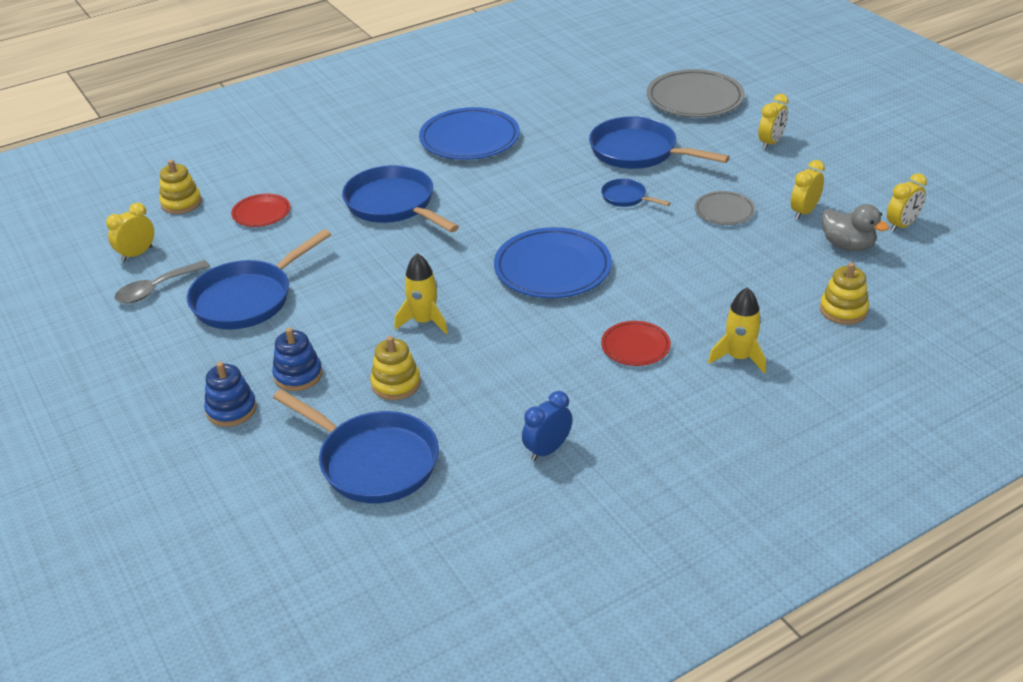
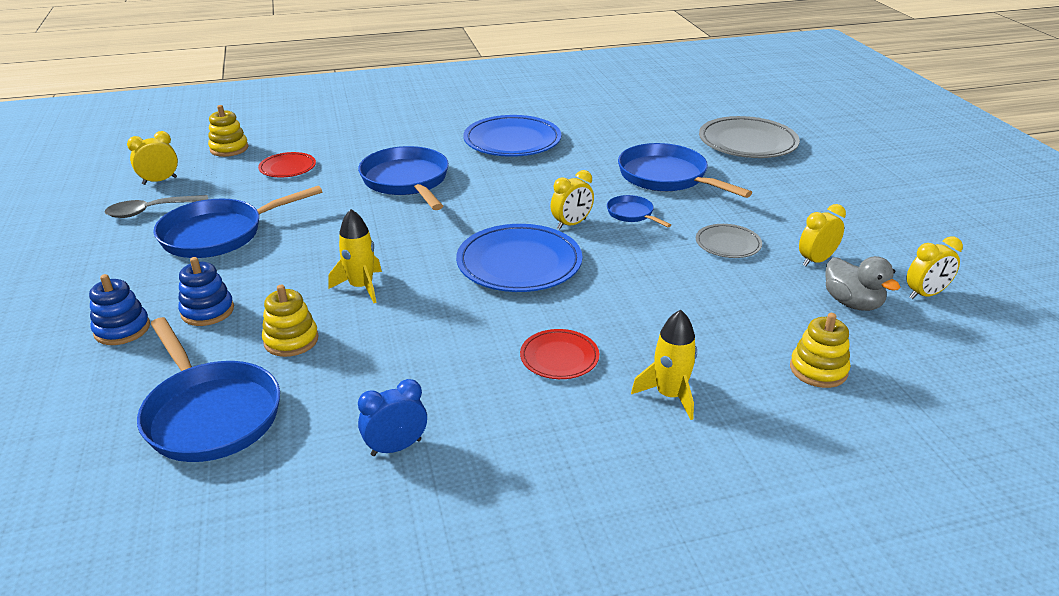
camera: 15 degrees right, 5 degrees down
(771, 143) = (808, 191): yellow clock -> yellow clock (571, 224)

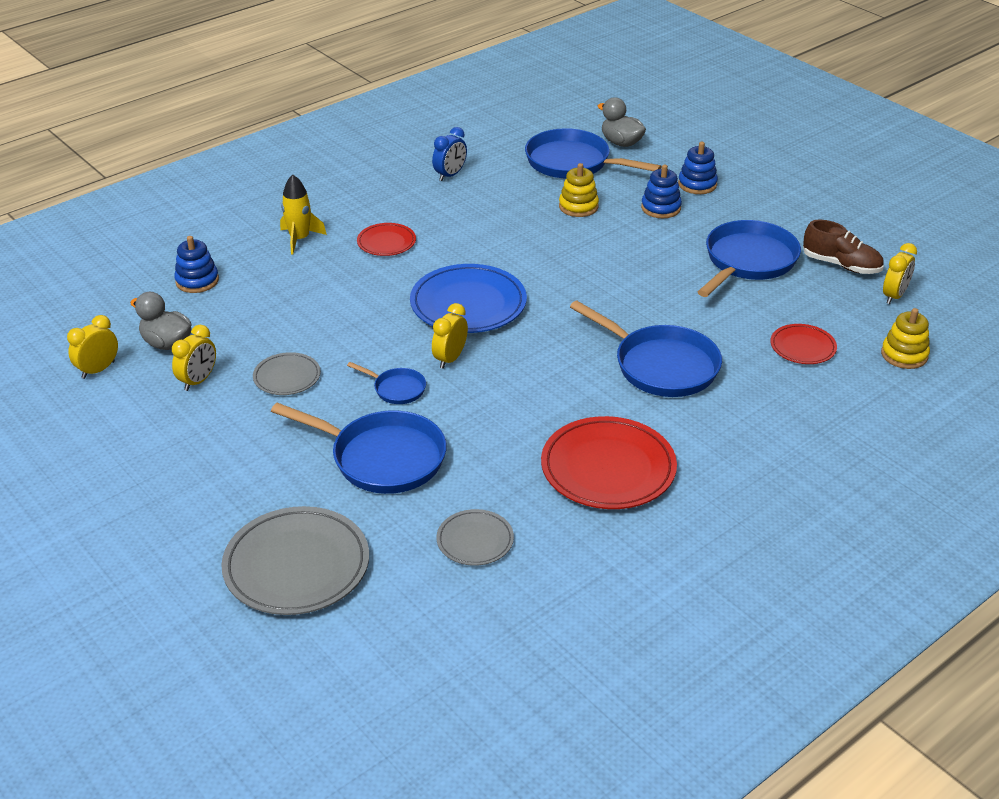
camera: 155 degrees right, 5 degrees up
(100, 430) = (621, 143): none -> grey duck
(150, 211) = (841, 265): grey spoon -> brown shoe
(361, 287) = (575, 251): yellow rocket -> none
(512, 141) = (608, 468): blue plate -> red plate
(626, 131) = (475, 540): none -> grey plate
(818, 370) = (197, 281): yellow stacking toy -> blue stacking toy

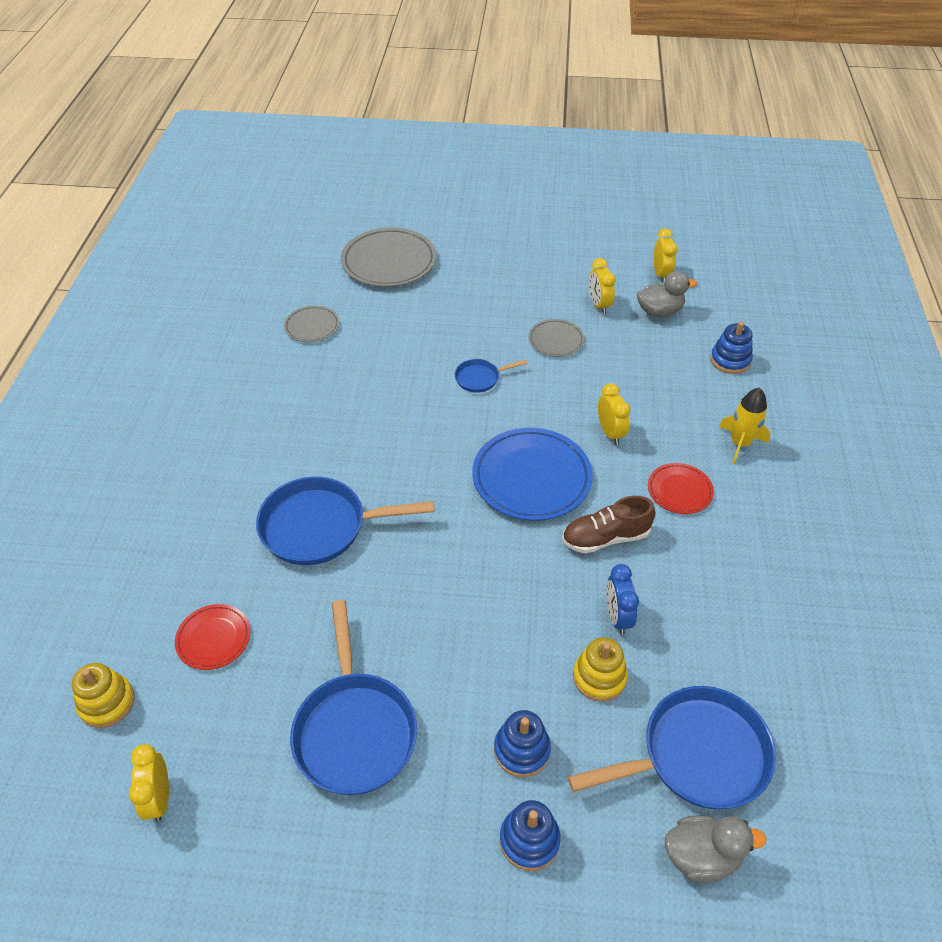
camera: 135 degrees right, 10 degrees up
(382, 458) = (424, 334): blue pan -> none
(450, 175) = (767, 621): blue clock -> blue clock (617, 617)
(450, 359) = (478, 423): yellow clock -> yellow clock (610, 433)
(608, 468) = (278, 416): red plate -> none
(841, 265) = (249, 810): brown shoe -> brown shoe (605, 538)

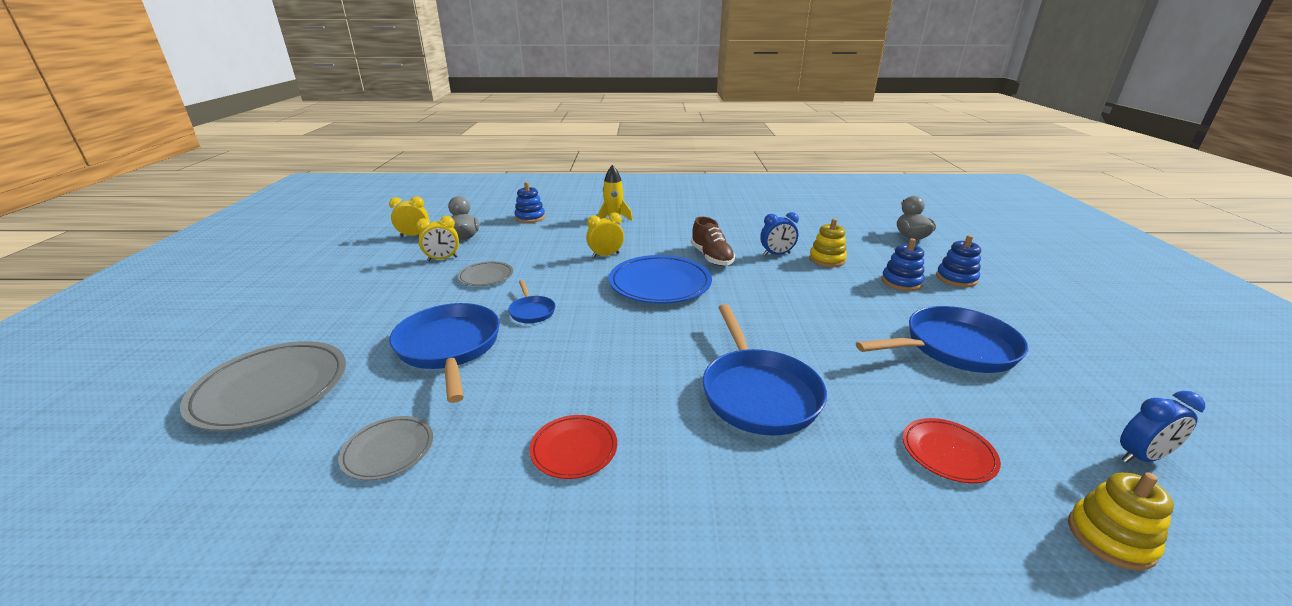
camera: 95 degrees left, 20 degrees down
(159, 798) = (1141, 457): yellow clock -> blue clock
(679, 491) = (660, 235): red plate -> red plate (574, 449)
(697, 755) = (855, 236): blue pan -> blue pan (449, 347)

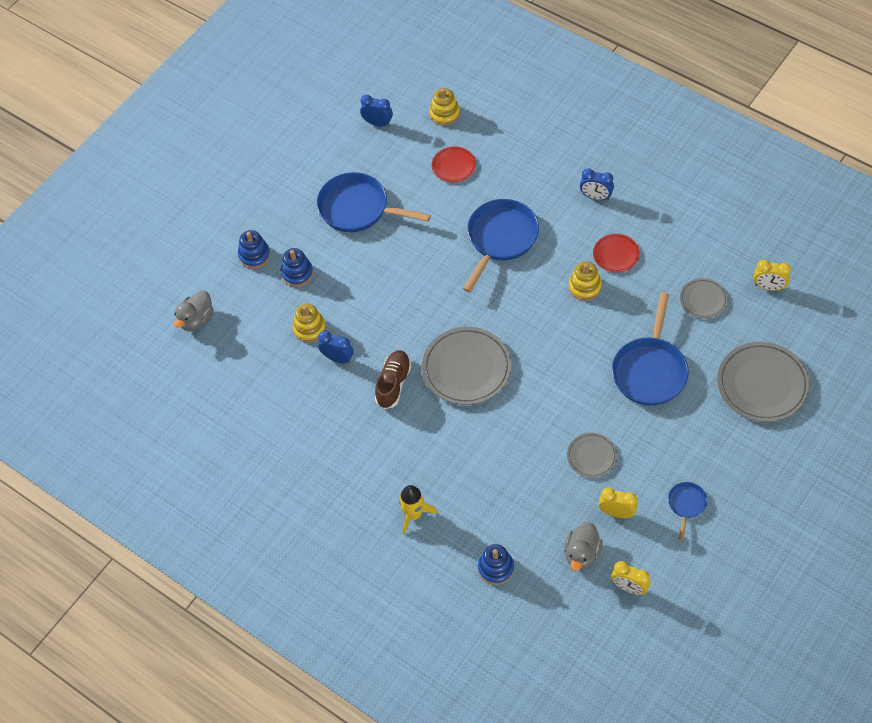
camera: 140 degrees left, 30 degrees up
(532, 311) = (580, 384): blue pan -> blue pan (686, 505)
(592, 390) = (584, 287): none -> yellow stacking toy
(605, 255) = (475, 438): yellow clock -> yellow clock (769, 287)
(660, 284) = (466, 368): blue plate -> grey plate
(681, 528) = (596, 197): none -> blue clock

